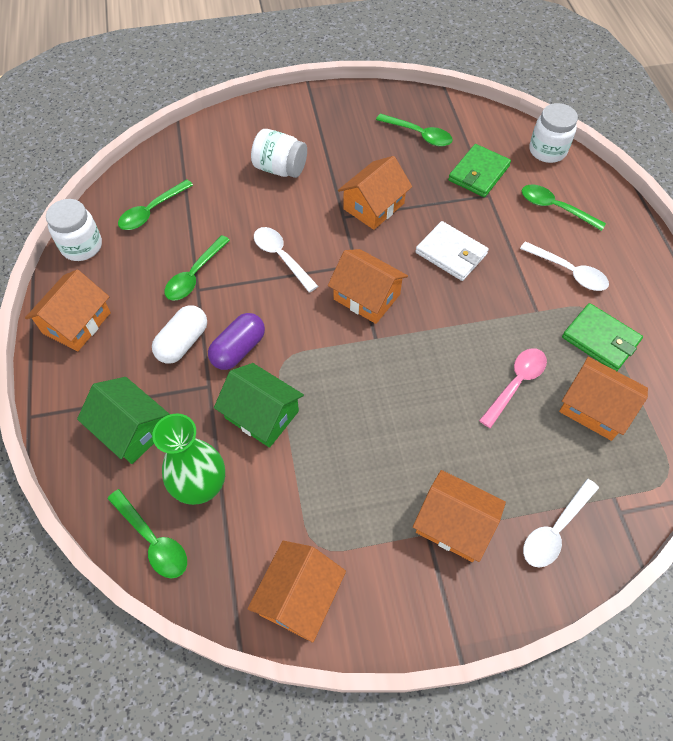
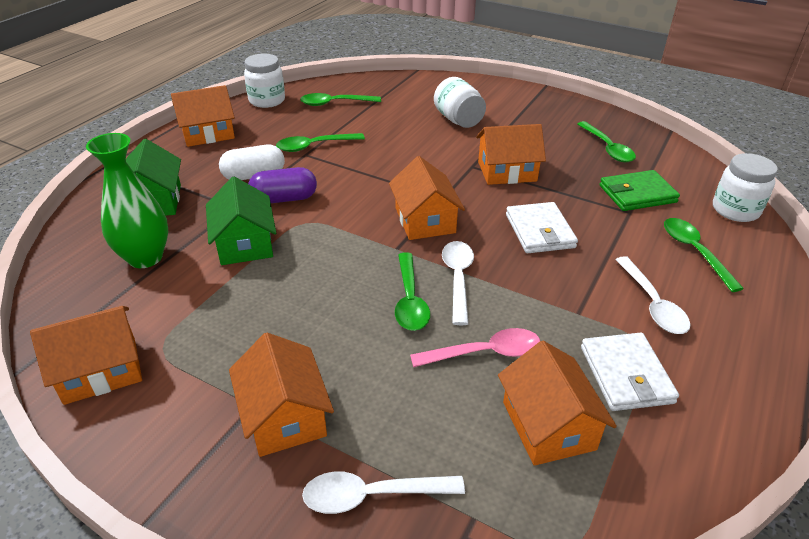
camera: 40 degrees right, 20 degrees down
(153, 540) = (73, 267): green spoon -> green spoon (410, 300)
(281, 257) = (389, 166): white spoon -> white spoon (457, 279)
(600, 339) = (626, 375): green wallet -> white wallet

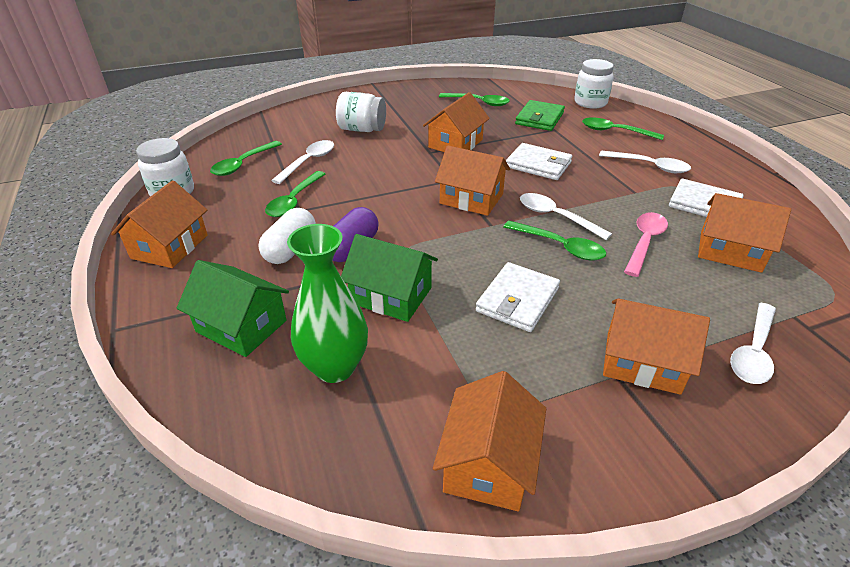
camera: 50 degrees left, 0 degrees up
(302, 308) = (517, 300): none -> white wallet
(374, 124) = (308, 162): none -> white spoon

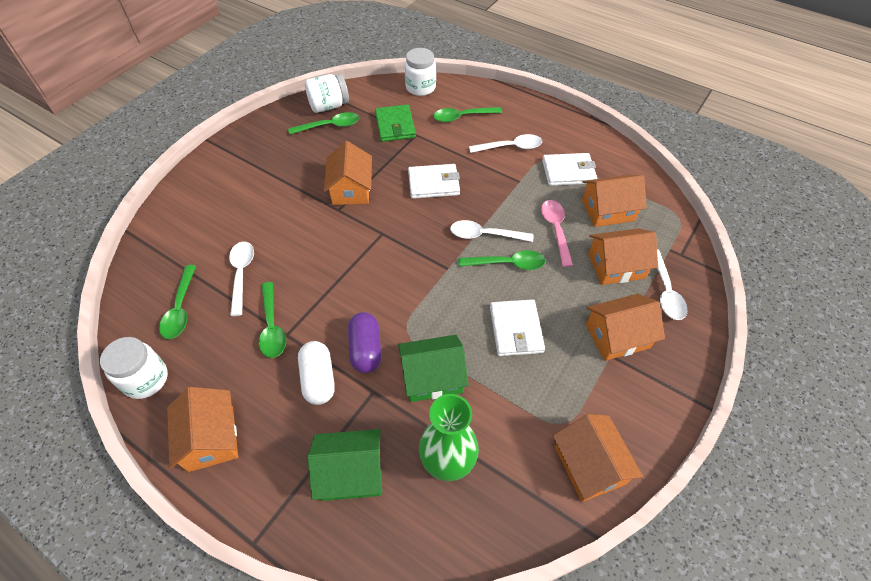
camera: 35 degrees left, 15 degrees up
(362, 129) = (254, 209): white jar -> white jar (329, 106)
(471, 199) = (412, 247): orange house -> orange house (616, 266)

